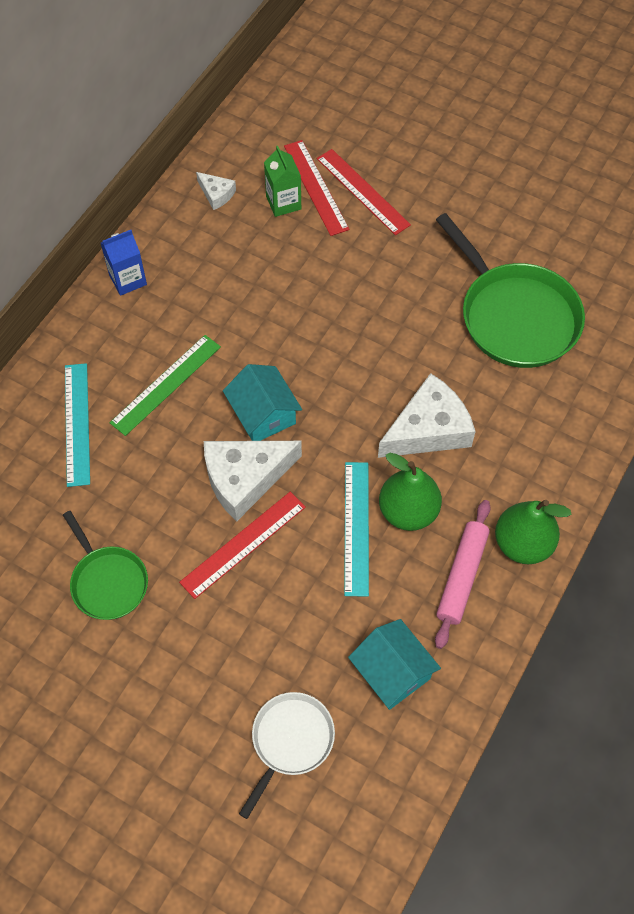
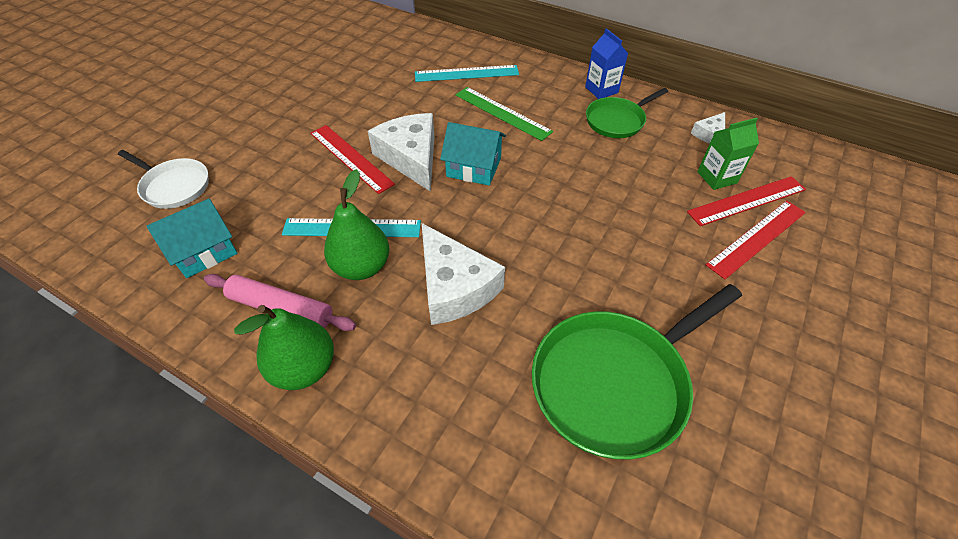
camera: 90 degrees right, 10 degrees down
(108, 582) = (335, 93): green pan -> green pan (617, 121)
(263, 414) = (474, 167): turquoise house -> turquoise house turned 45 degrees clockwise

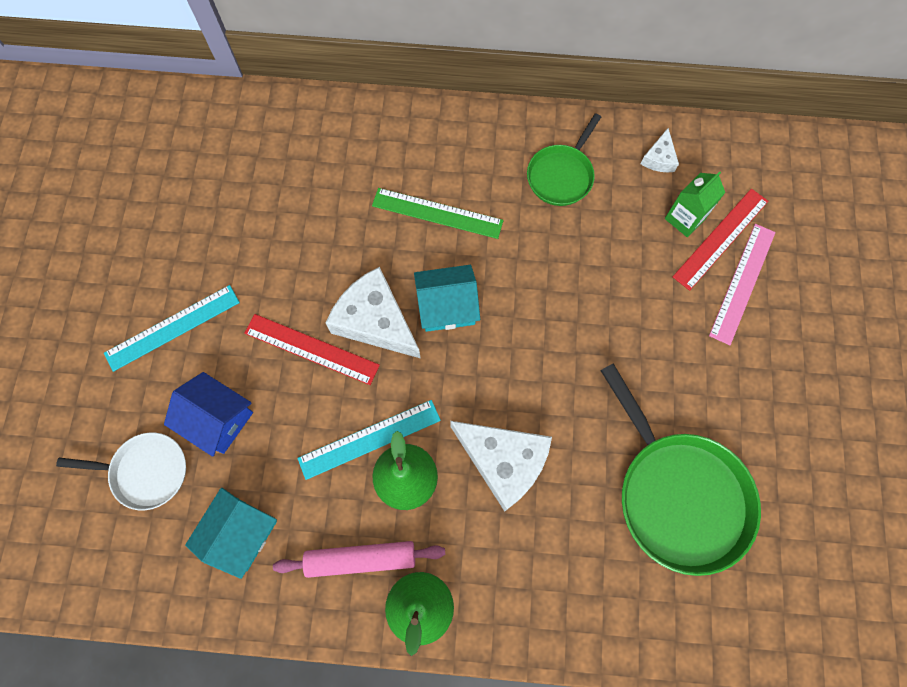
camera: 25 degrees left, 20 degrees up
(250, 174) = (218, 419): none -> blue house
(466, 73) = (366, 164): turquoise ruler -> turquoise ruler (172, 327)
(601, 90) = (526, 132): blue carton -> none
(614, 383) = (679, 495): green pan -> green pan turned 60 degrees counterclockwise
(756, 238) = (742, 283): red ruler -> pink ruler

